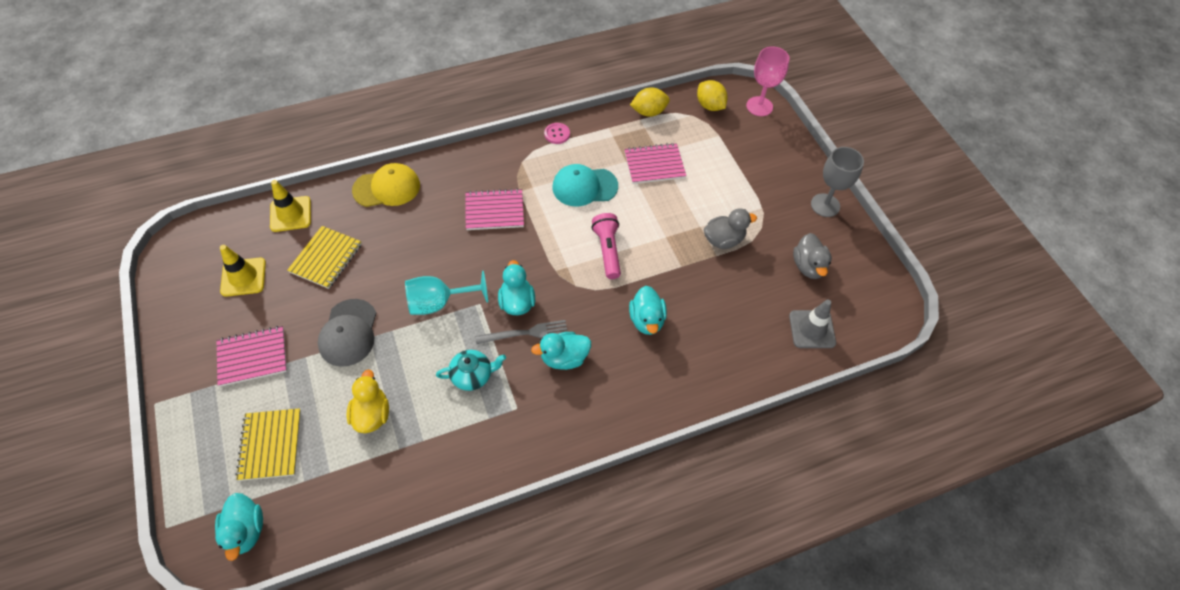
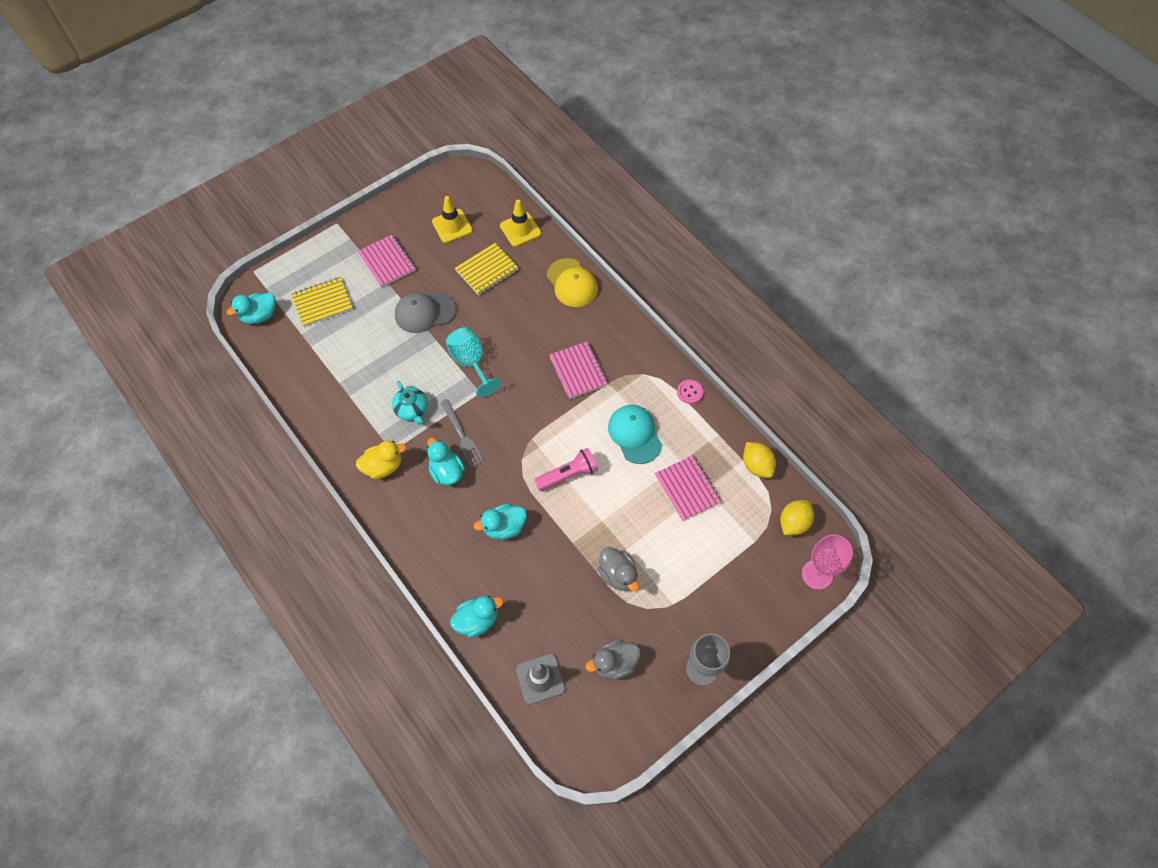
camera: 75 degrees right, 5 degrees up
(326, 258) = (487, 270): yellow notebook -> yellow notebook turned 45 degrees counterclockwise
(372, 414) = (361, 354): yellow duck -> yellow duck (383, 466)
(517, 302) = (489, 419): turquoise duck -> turquoise duck (477, 620)

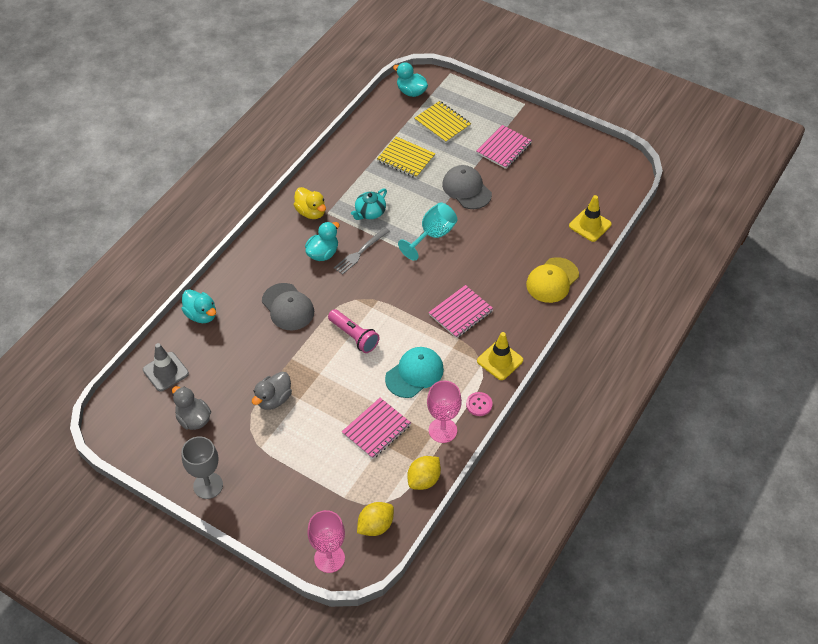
camera: 70 degrees right, 10 degrees down
(452, 226) = (565, 177): yellow traffic cone -> yellow traffic cone (500, 360)
(487, 270) = (532, 216): yellow notebook -> yellow notebook (406, 159)
(504, 527) = (288, 307): turquoise duck -> grey cap
(708, 432) = (442, 430): none -> pink goblet
(793, 523) = (375, 526): yellow lemon -> yellow lemon turned 60 degrees counterclockwise

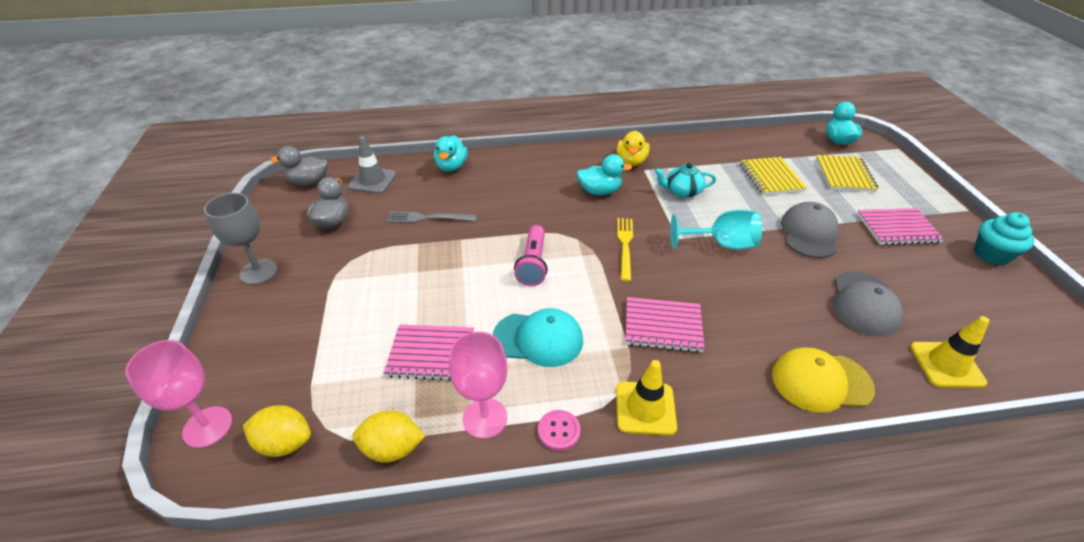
camera: 50 degrees right, 10 degrees down
(273, 399) = (400, 255): grey duck -> grey duck (309, 182)
(288, 307) = (516, 205): grey cap -> grey cap (864, 303)
(360, 252) = (633, 211): grey fork -> grey fork (428, 218)
(386, 281) = (625, 246): none -> yellow fork
(558, 133) = (991, 255): none -> turquoise cupcake

